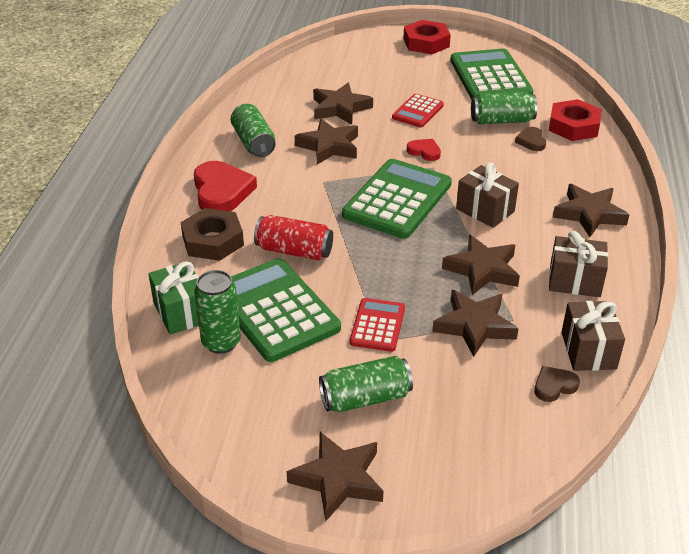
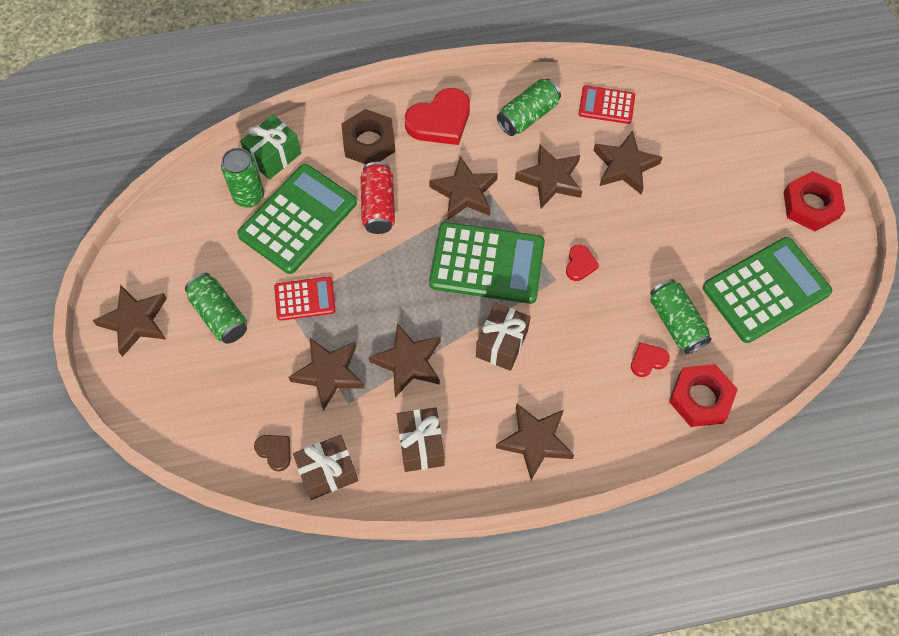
camera: 70 degrees right, 25 degrees up
(313, 195) = (464, 192): none -> brown star
(417, 111) = (654, 238): red calculator -> red calculator (606, 105)
(531, 141) = (648, 360): brown heart -> red heart

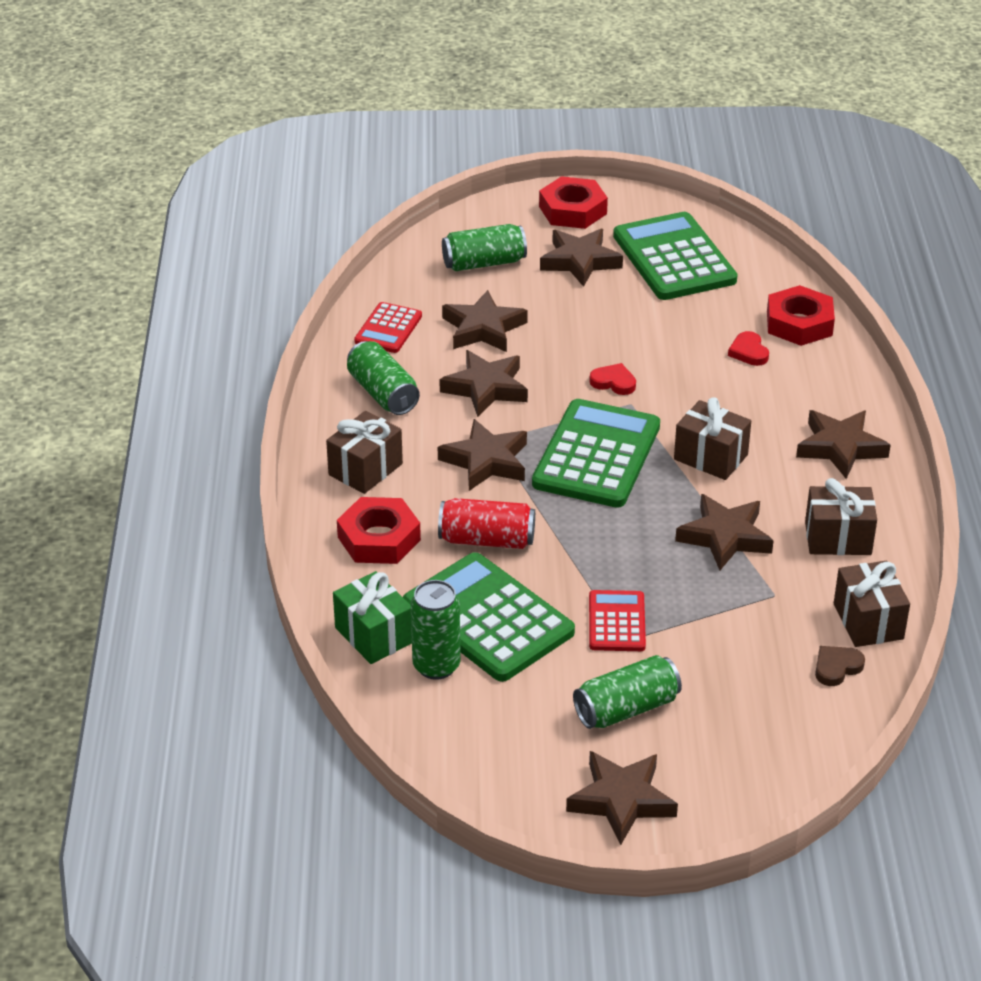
camera: 80 degrees left, 25 degrees down
(329, 373) = (731, 608): brown star -> brown star (580, 261)
(369, 142) = (379, 538): brown nut -> red nut
(440, 121) = (365, 469): red heart -> brown gift
(676, 323) = (704, 325): green can -> green can (484, 263)

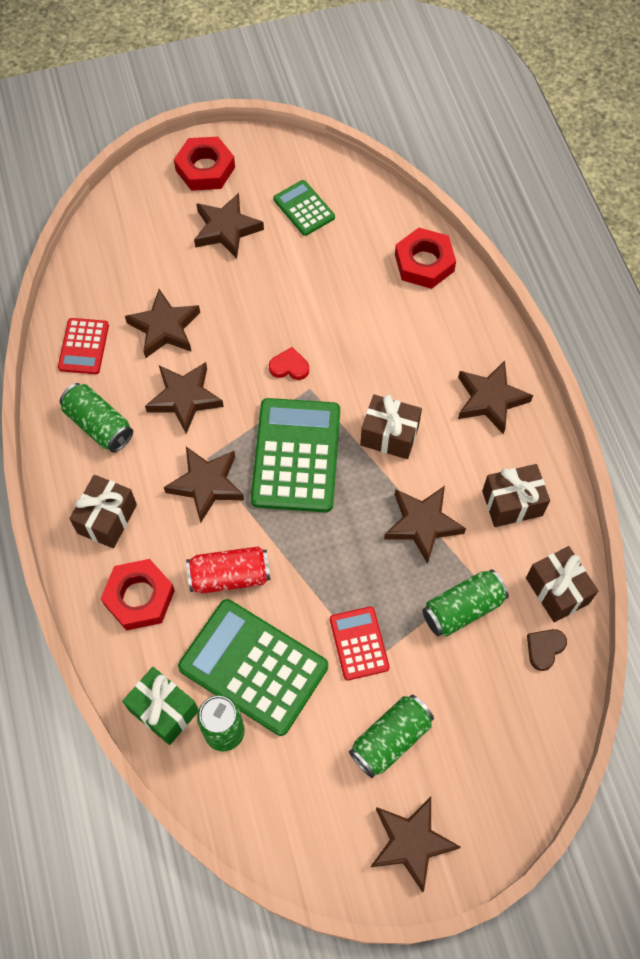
camera: 15 degrees left, 25 degrees up
(484, 263) = (145, 249): green can -> green can (462, 609)
(674, 258) = (304, 208): green calculator -> green calculator, size x0.53
(748, 352) = (391, 305): red heart -> none

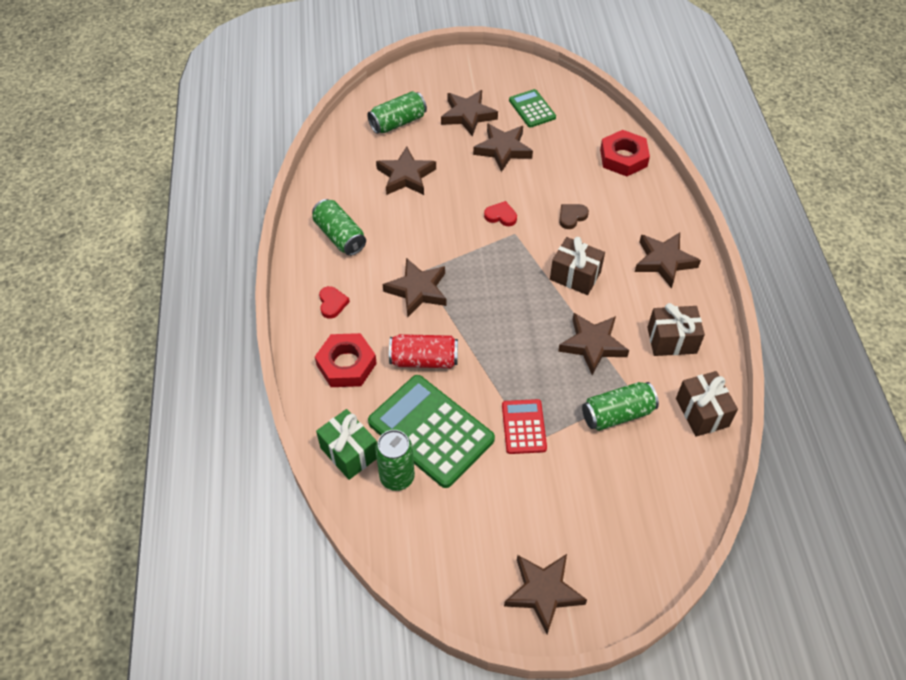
camera: 10 degrees right, 10 degrees down
(84, 346) = (339, 180): red calculator -> none
(107, 519) = (332, 303): brown gift -> red heart
(185, 398) = (412, 227): brown star -> brown star (503, 150)
(205, 169) = (459, 73): red nut -> none
(296, 455) = (495, 279): green calculator -> none
(390, 739) = (538, 506): green can -> green can (398, 122)
(544, 649) = (684, 456): brown heart -> brown heart (572, 217)

